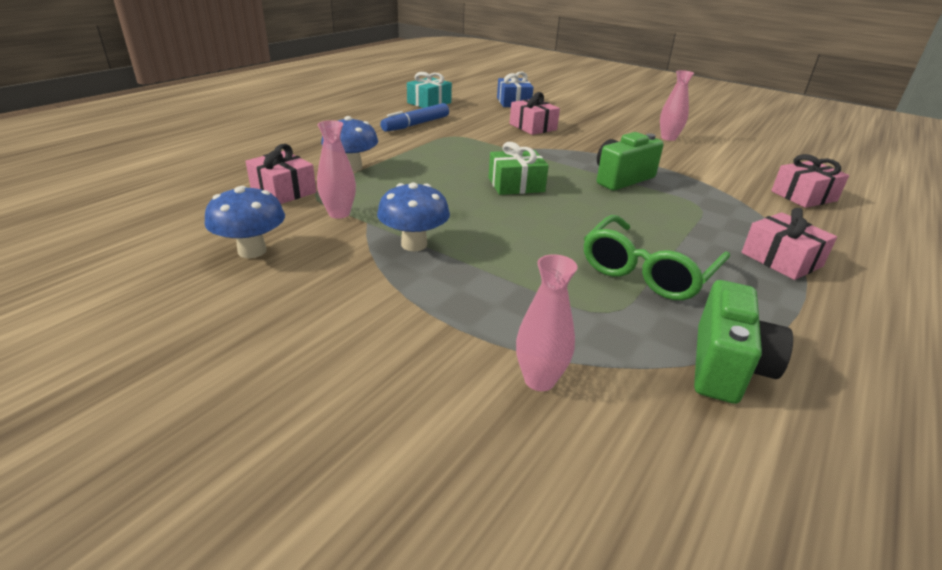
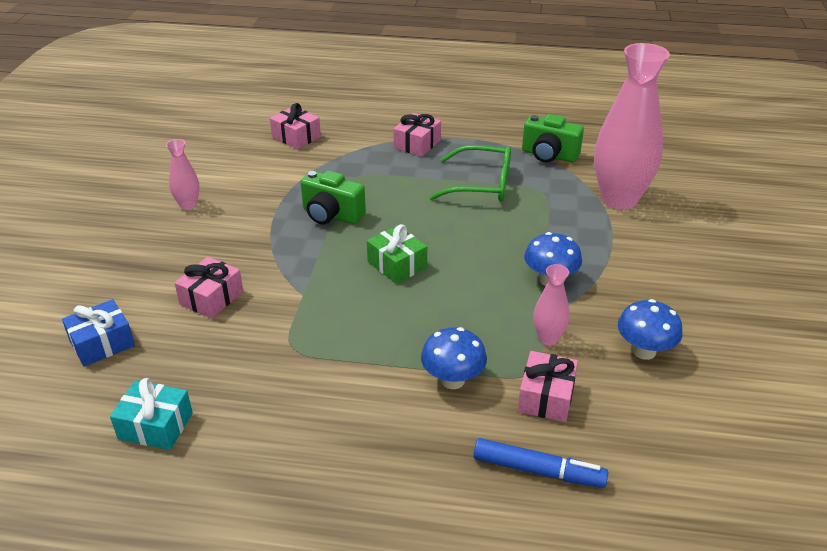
camera: 115 degrees left, 5 degrees up
(416, 124) = (271, 395): blue marker -> blue marker (538, 470)
(539, 380) = (619, 199): pink vase -> pink vase, size x2.23
(726, 367) = (549, 155): green camera -> green camera turned 150 degrees counterclockwise

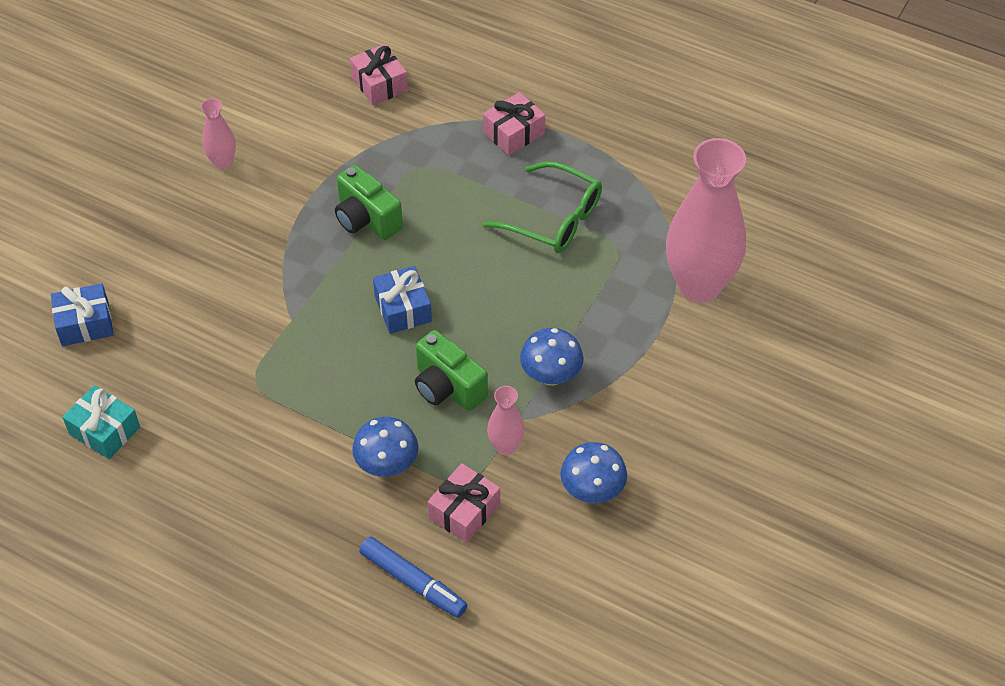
camera: 20 degrees right, 15 degrees up
(211, 298) = (202, 298): pink gift -> none
(397, 265) = (403, 308): green gift -> blue gift
(549, 155) = (660, 194): green camera -> green camera (447, 387)

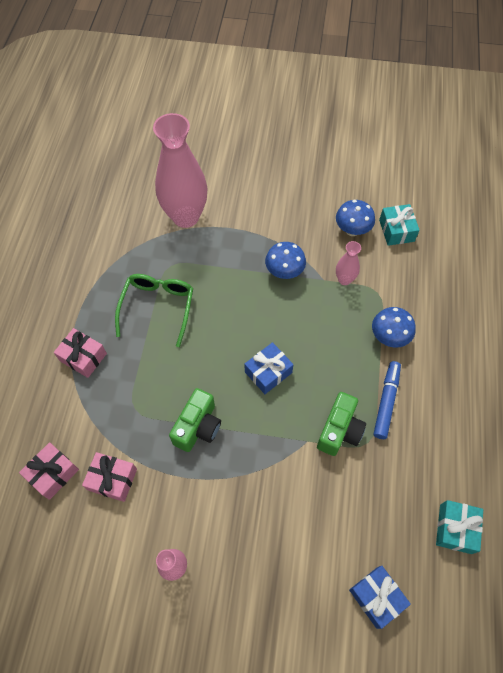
camera: 110 degrees left, 10 degrees up
(413, 582) = (454, 296): blue marker -> blue marker (386, 402)
(447, 387) = (318, 324): green camera -> green camera (339, 430)
(464, 511) = (397, 286): pink gift -> pink gift (112, 479)
(567, 554) = (396, 230): none -> turquoise gift

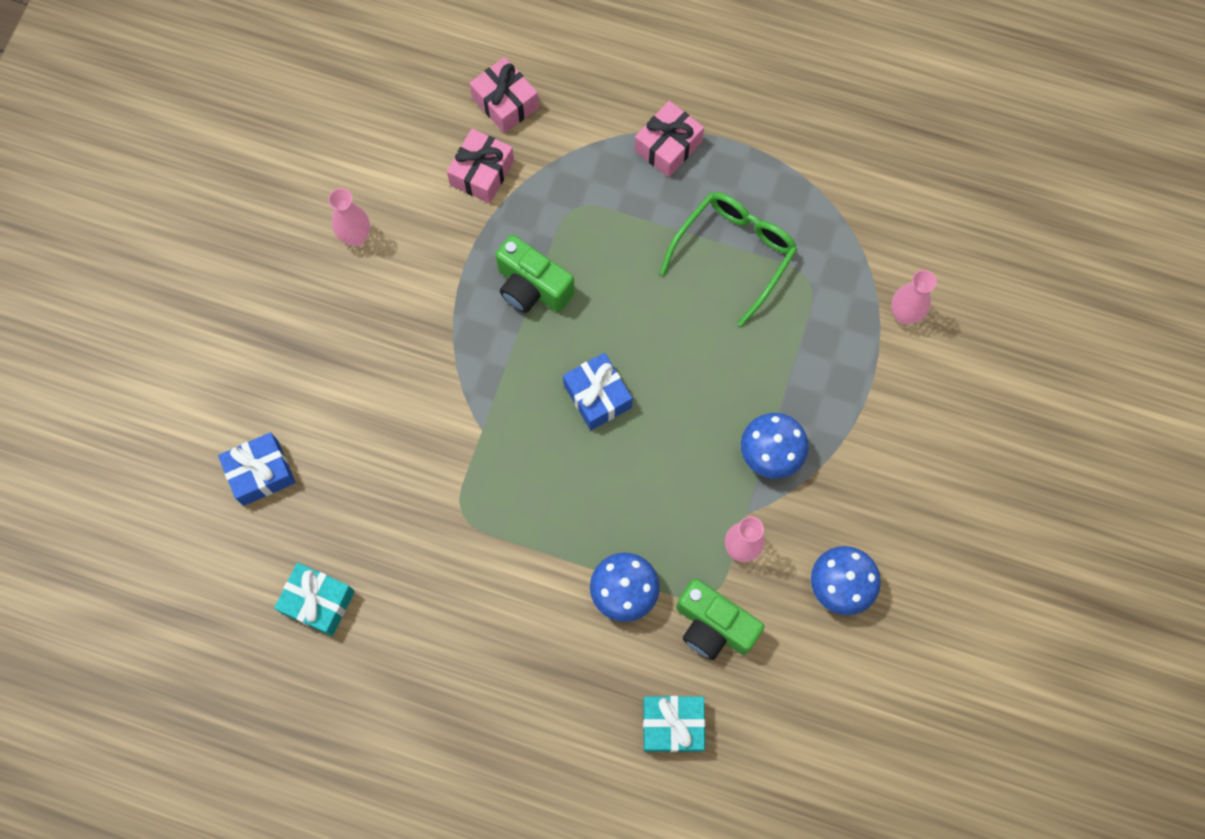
camera: 100 degrees right, 10 degrees up
(158, 307) = (734, 253): green glasses -> green glasses turned 75 degrees counterclockwise
(185, 216) = (904, 314): pink vase -> pink vase, size x0.45
(339, 430) = (488, 478): green camera -> green camera (713, 626)
(386, 402) = (518, 557): blue marker -> none
(396, 230) = (829, 664): turquoise gift -> turquoise gift (672, 725)

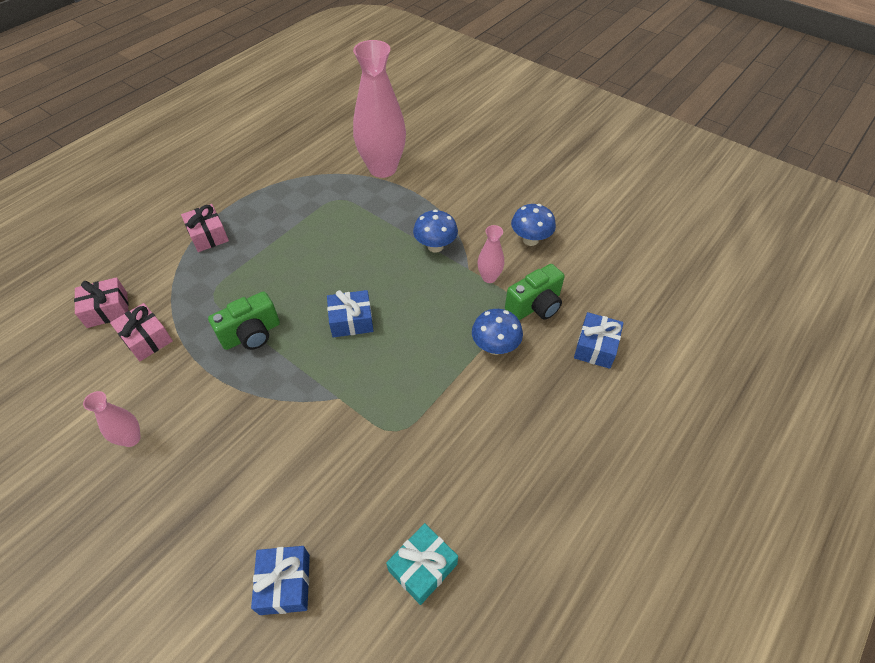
camera: 70 degrees left, 20 degrees down
(672, 725) = (595, 347): turquoise gift -> blue gift
(734, 253) = (300, 226): green glasses -> none
(904, 314) = (382, 168): pink vase -> pink vase, size x2.23

